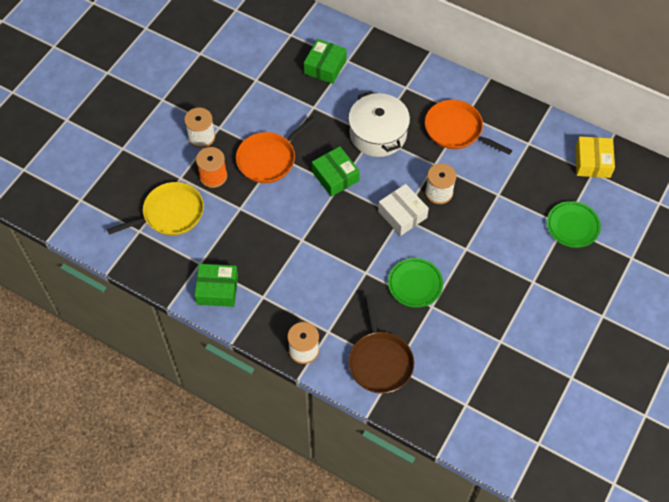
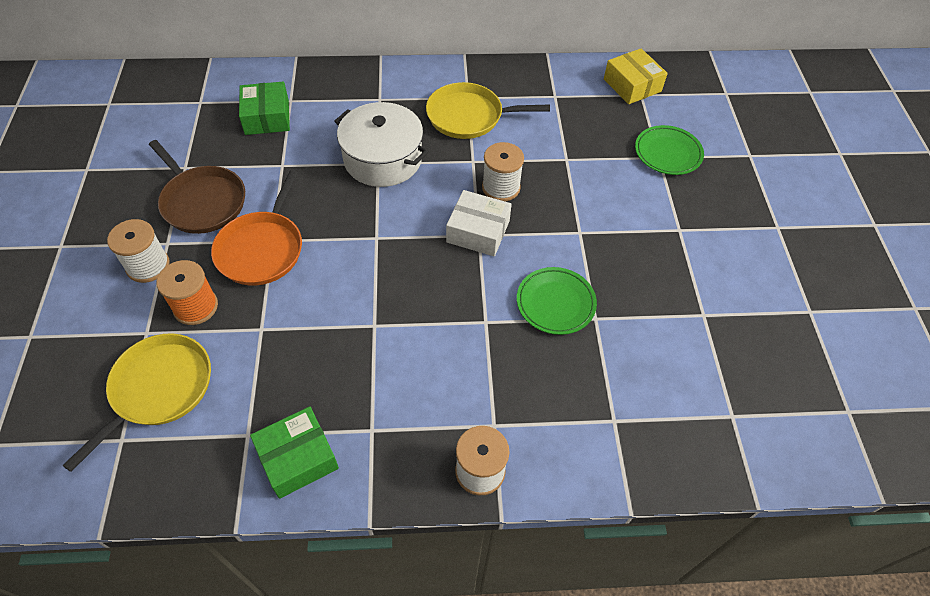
camera: 35 degrees left, 5 degrees down
(335, 176) = (364, 228): green box -> none
(380, 361) = (589, 425): brown pan -> brown pan (202, 201)
(456, 130) = (469, 116): orange pan -> yellow pan

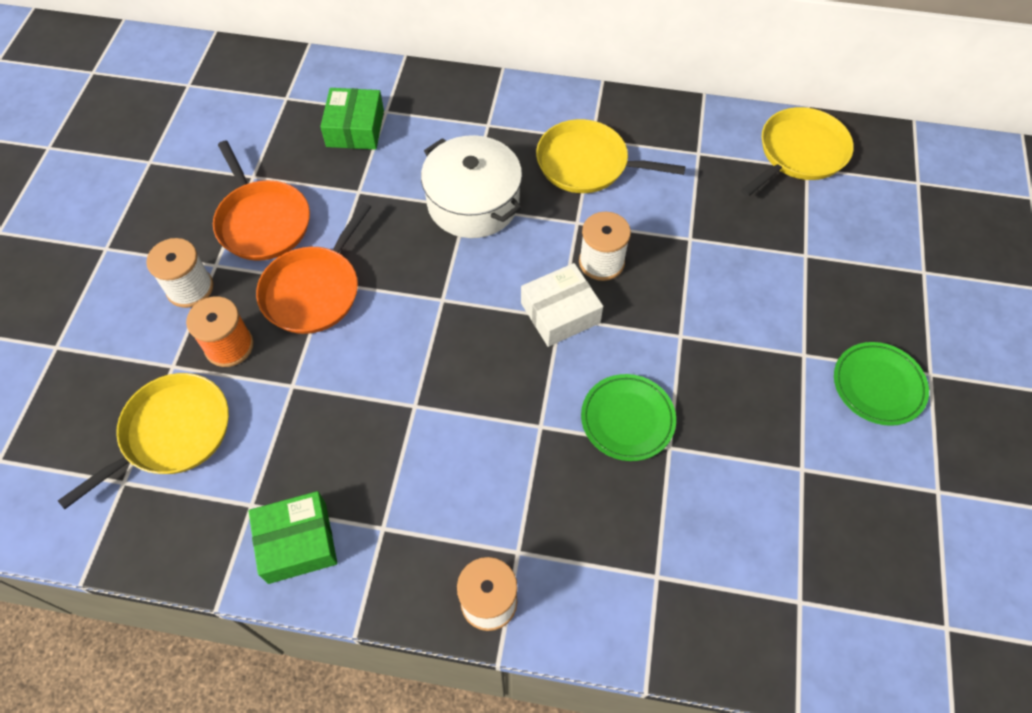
camera: 15 degrees right, 5 degrees up
(202, 201) = (262, 221): brown pan -> orange pan
(478, 231) = (560, 313): white box -> white box turned 60 degrees counterclockwise
(632, 85) = (799, 153): yellow box -> yellow pan
(667, 153) = (818, 252): green plate -> green plate (878, 386)

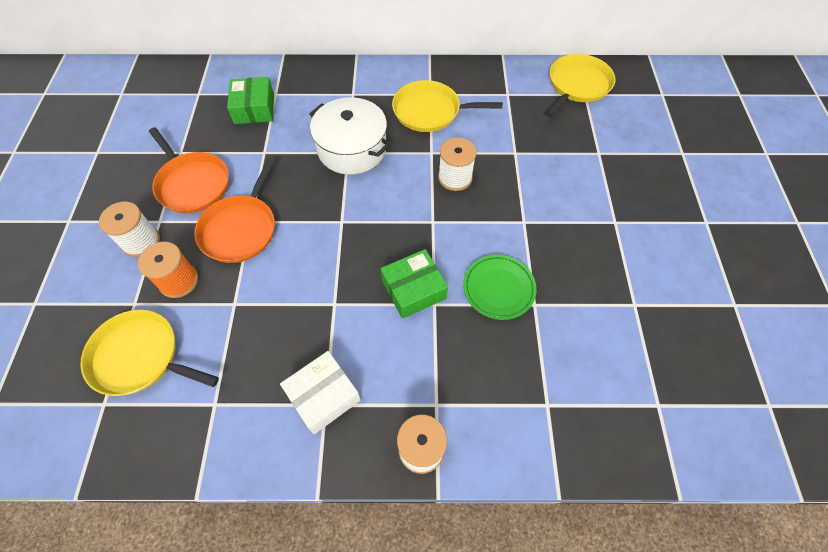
camera: 10 degrees left, 0 degrees up
(172, 433) = (140, 357): yellow pan -> yellow pan turned 105 degrees counterclockwise
(297, 542) = (257, 428): green box -> green box (414, 289)
(560, 313) = (432, 218): white box -> white box (323, 396)
(878, 386) = (672, 236): green plate -> none

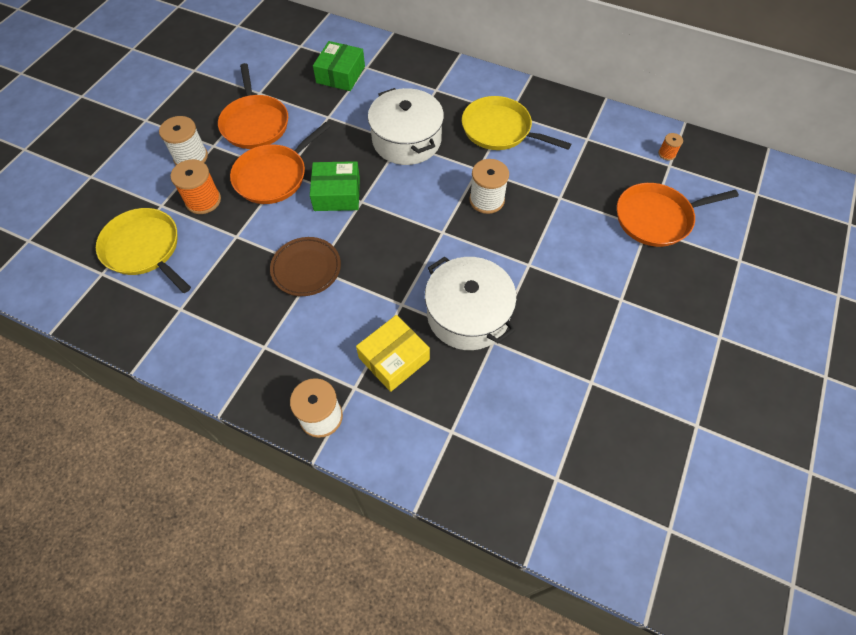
camera: 25 degrees right, 0 degrees up
(323, 396) = (266, 339): white box -> none
(324, 307) = (306, 269): none -> brown plate
(414, 289) = (391, 284): green box -> green box (337, 194)
(457, 359) = (394, 358): none -> yellow box
(498, 288) = (468, 314): green plate -> white pot
(577, 85) = (666, 154): yellow pan -> orange spool
(601, 142) = (657, 218): none -> orange pan

